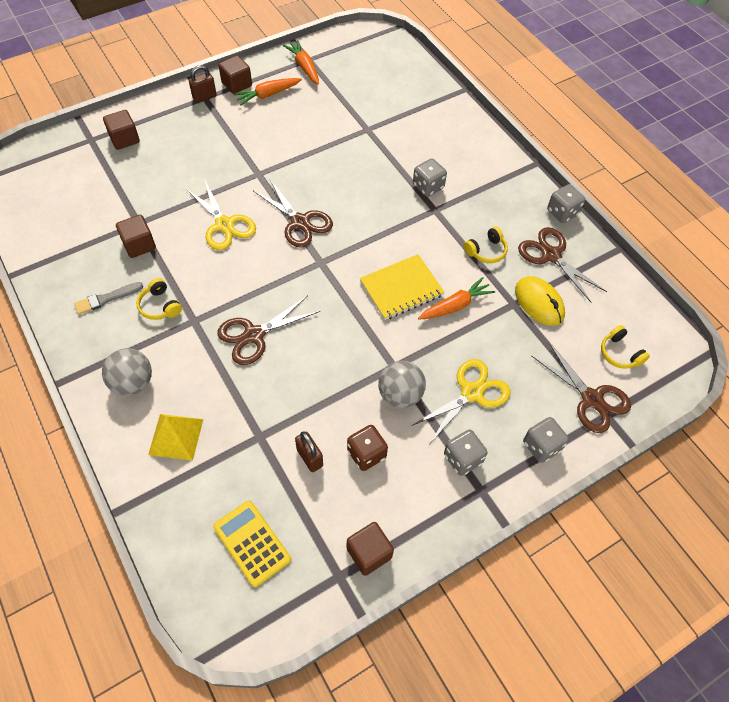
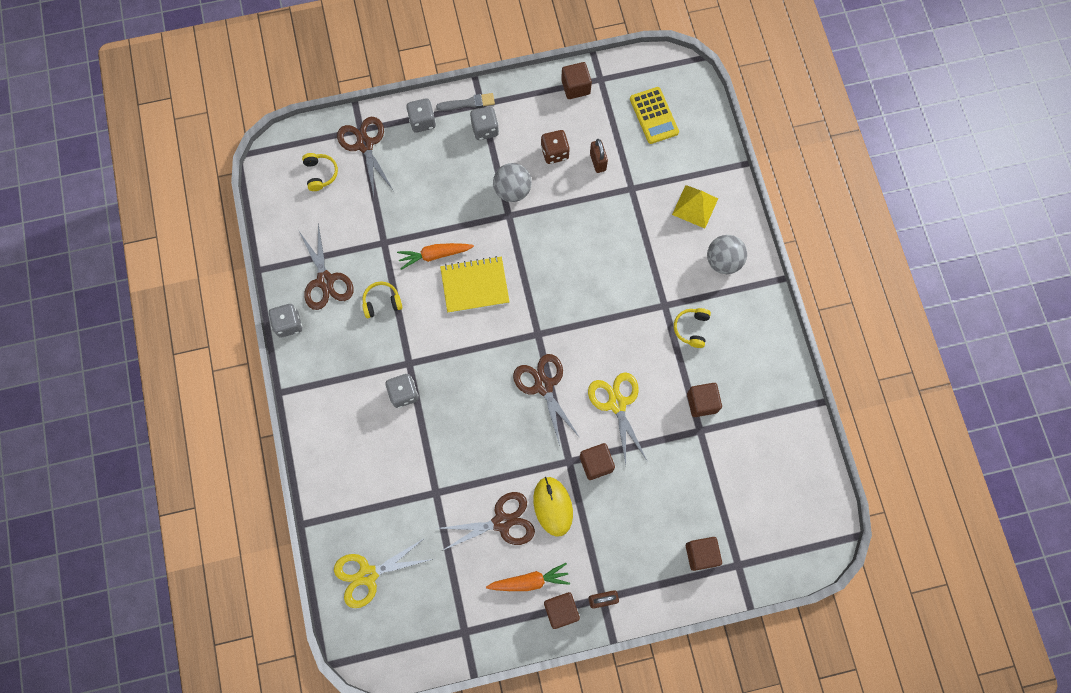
camera: 160 degrees left, 15 degrees up
(106, 299) = (738, 350): grey brush -> grey brush (468, 103)
(160, 306) = (691, 328): yellow headphones -> yellow headphones turned 150 degrees counterclockwise
(233, 177) = (596, 463): none -> brown cube
(253, 335) = (616, 276): brown scissors -> brown scissors (502, 522)
(304, 67) = (474, 618): orange carrot -> none
(472, 393) = (455, 176): yellow scissors -> yellow scissors (367, 575)
(539, 303) = (362, 237): yellow mouse -> yellow mouse (553, 506)

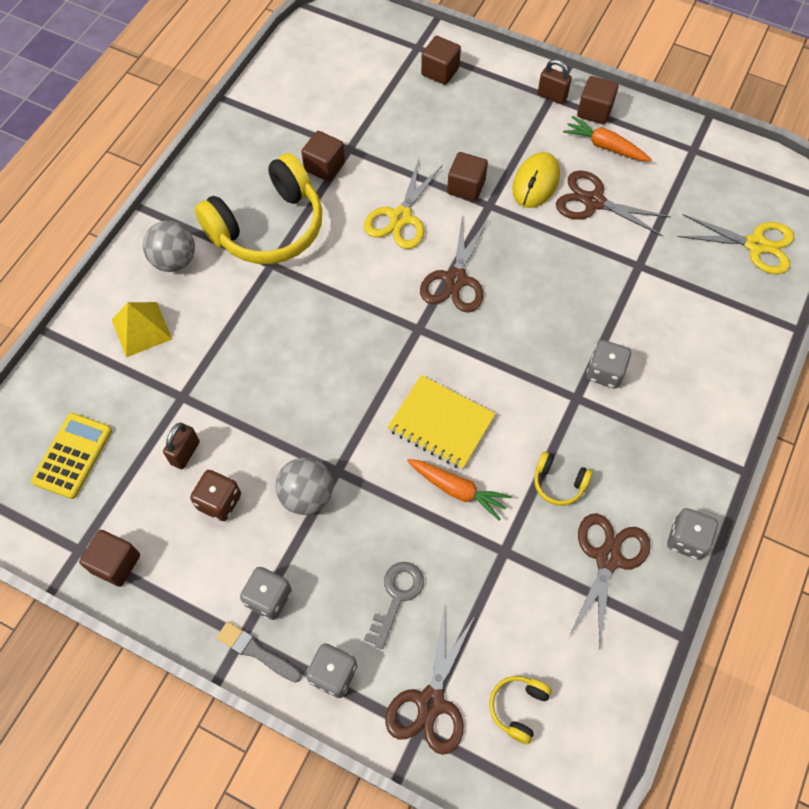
camera: 140 degrees left, 10 degrees down
(421, 177) = (396, 597): none -> grey key
(691, 328) = (268, 227): yellow headphones -> yellow headphones, size x2.41

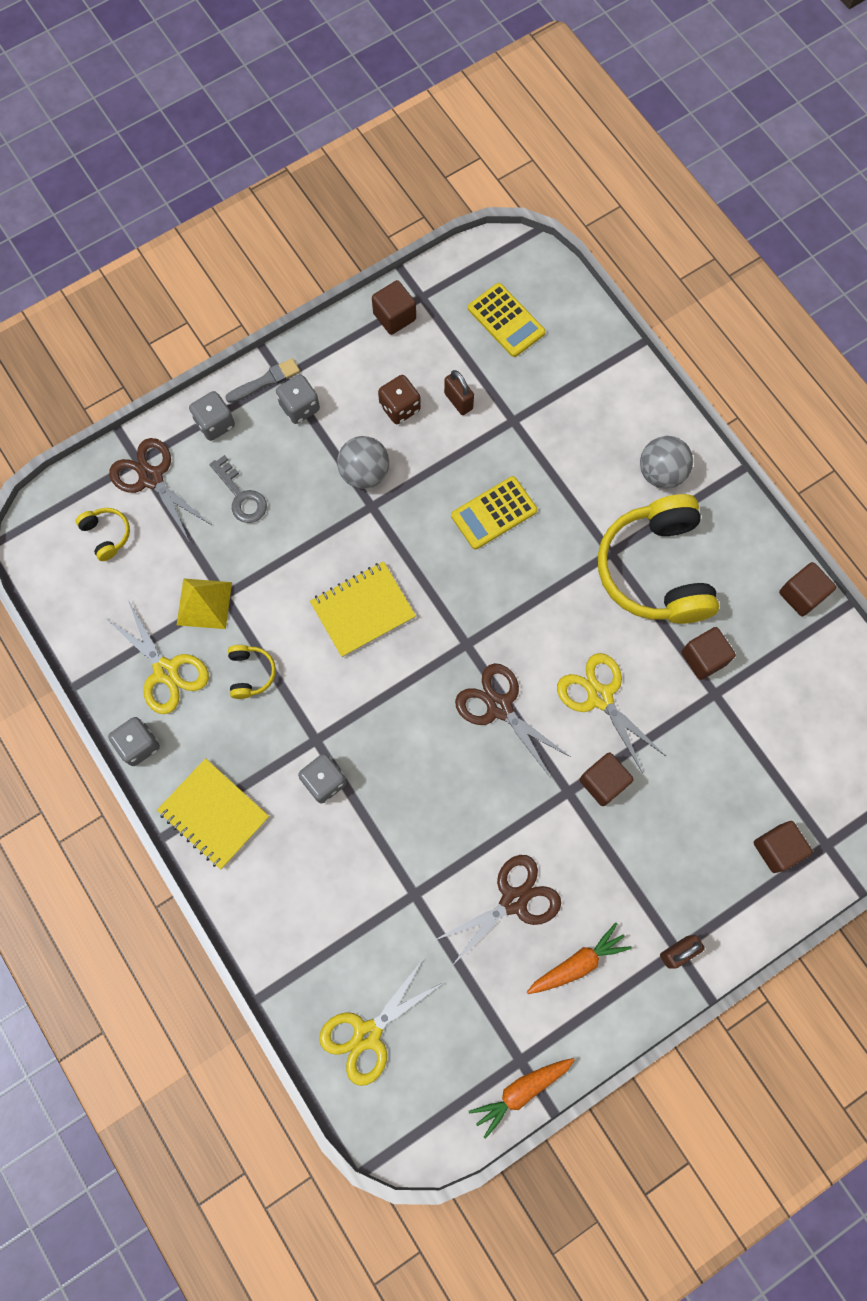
camera: 120 degrees right, 10 degrees up
(141, 329) = (600, 416): yellow pyramid -> yellow pyramid (204, 603)
(285, 367) = (494, 513): none -> yellow calculator
(457, 490) = (296, 589): orange carrot -> orange carrot (521, 1091)
(535, 182) = (570, 856): yellow mouse -> none
(558, 483) = (251, 673): yellow headphones -> yellow headphones turned 120 degrees clockwise
(594, 111) = (631, 985): brown cube -> brown cube (801, 595)
(608, 558) = (166, 671): brown scissors -> yellow scissors
(693, 440) = (214, 814): none -> yellow notebook

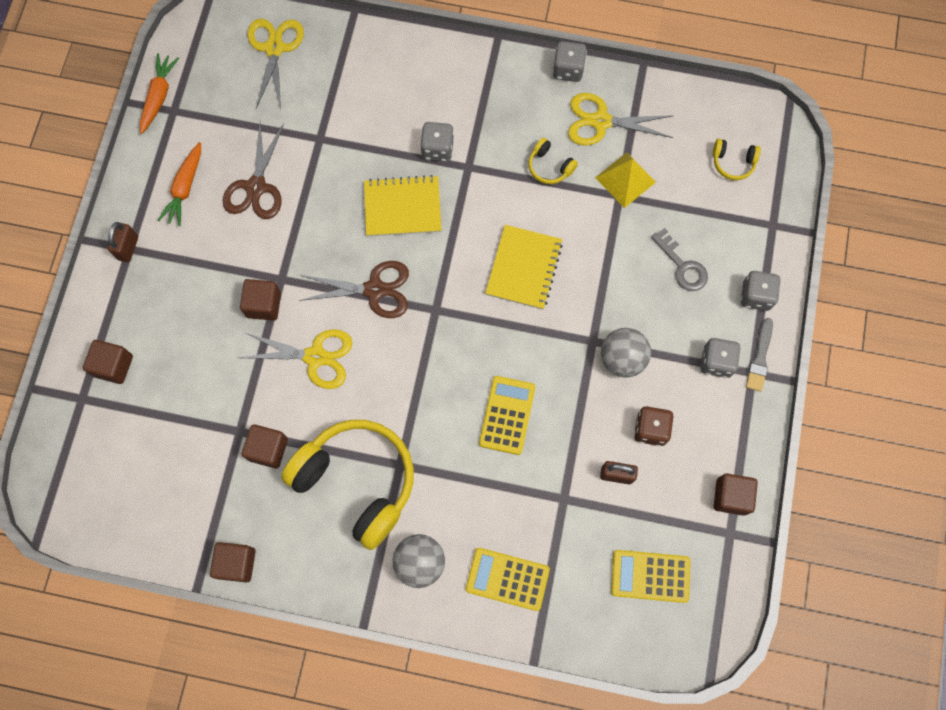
camera: 135 degrees right, 0 degrees up
(151, 477) = (751, 222): brown scissors -> none
(214, 814) = (482, 75): yellow notebook -> yellow notebook (402, 207)
(241, 496) = (682, 266): grey key -> grey key turned 135 degrees counterclockwise
(608, 406) = (507, 579): none -> yellow calculator

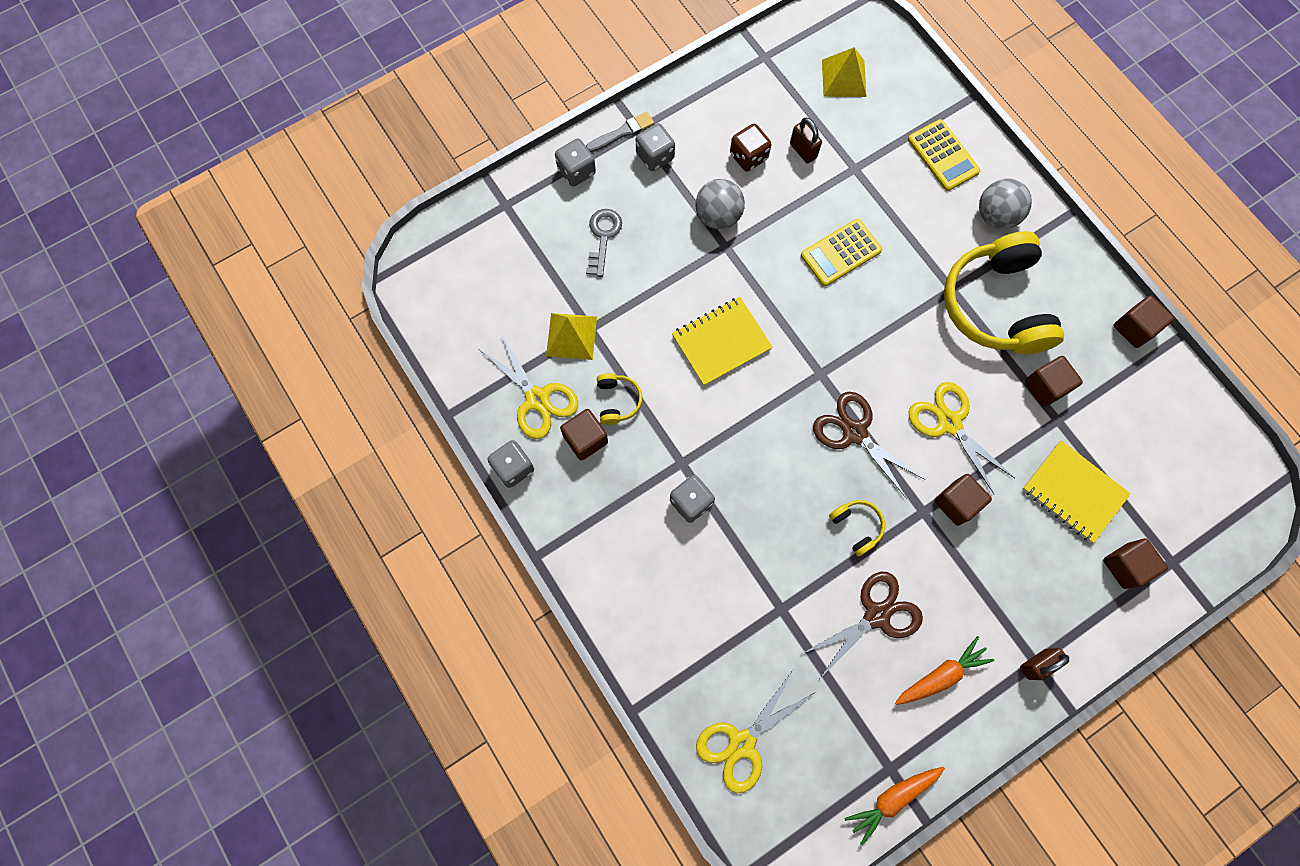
camera: 135 degrees left, 0 degrees up
(402, 207) = (768, 479): yellow notebook -> yellow notebook (1073, 492)
(650, 576) = (844, 78): yellow calculator -> yellow pyramid
(731, 496) = (740, 74): brown cube -> brown cube (585, 439)
(733, 163) = (478, 273): yellow headphones -> yellow headphones (856, 526)

